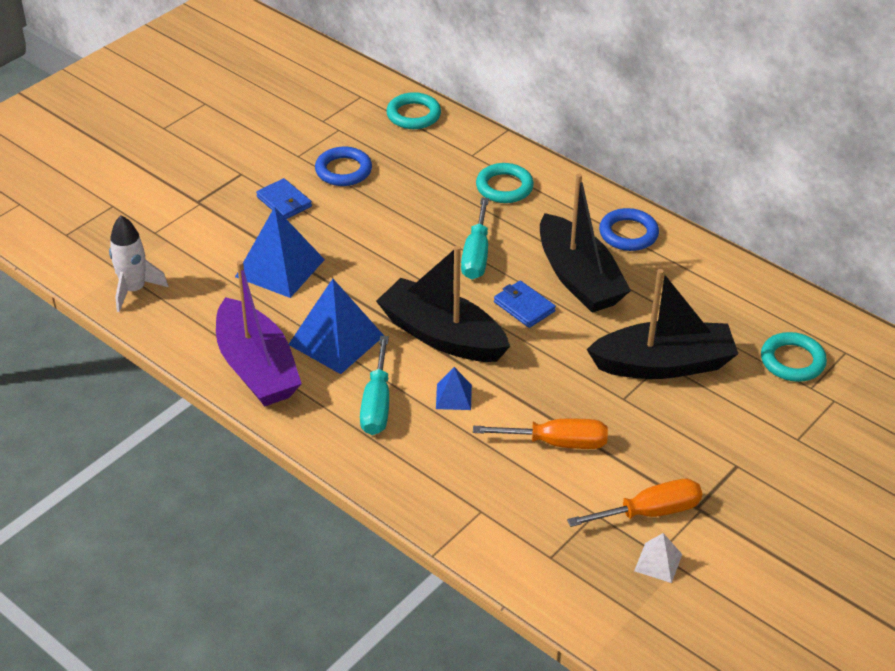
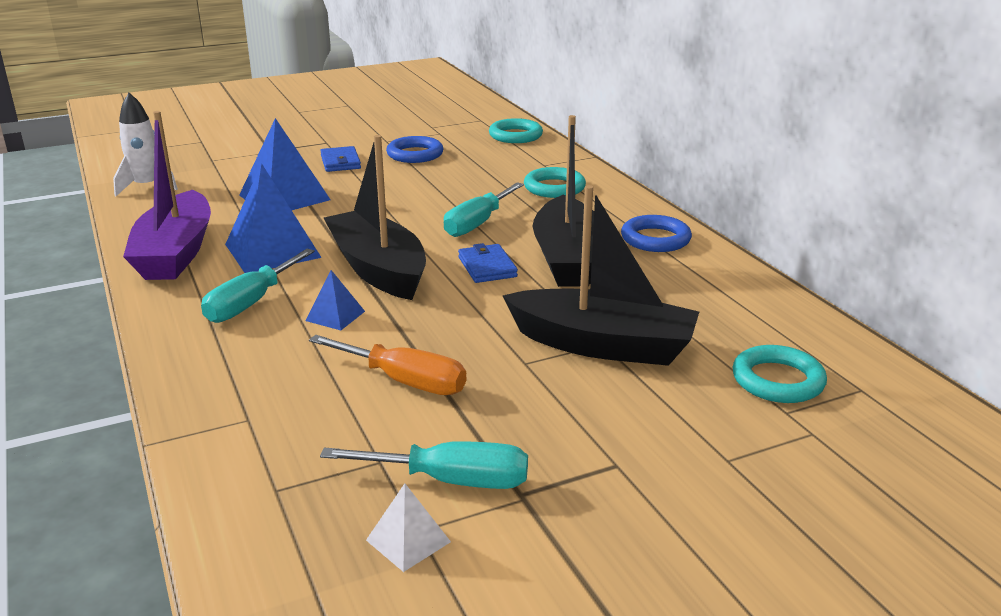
camera: 25 degrees right, 15 degrees down
(650, 512) = (451, 481): orange screwdriver -> turquoise screwdriver

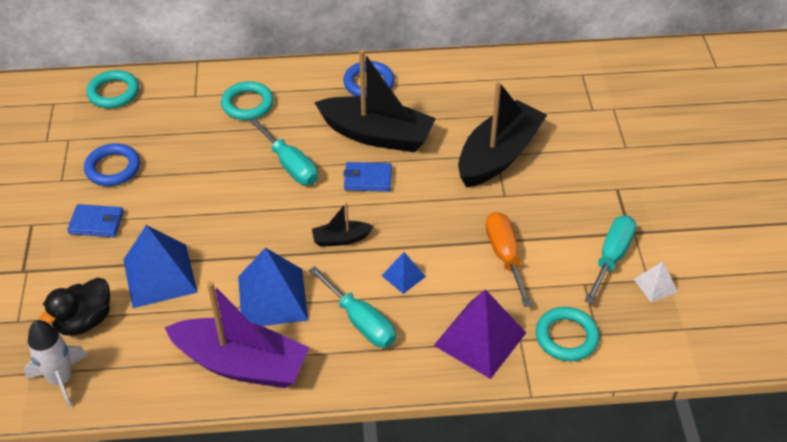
camera: 70 degrees left, 20 degrees up
(217, 181) = (84, 321): none -> black duck
(242, 386) = (480, 339): none -> purple pyramid
(378, 269) = (341, 239): black boat -> black boat, size x0.46
(405, 381) = (505, 256): orange screwdriver -> orange screwdriver turned 60 degrees counterclockwise
(777, 380) = (563, 100): turquoise ring -> turquoise ring (566, 337)

